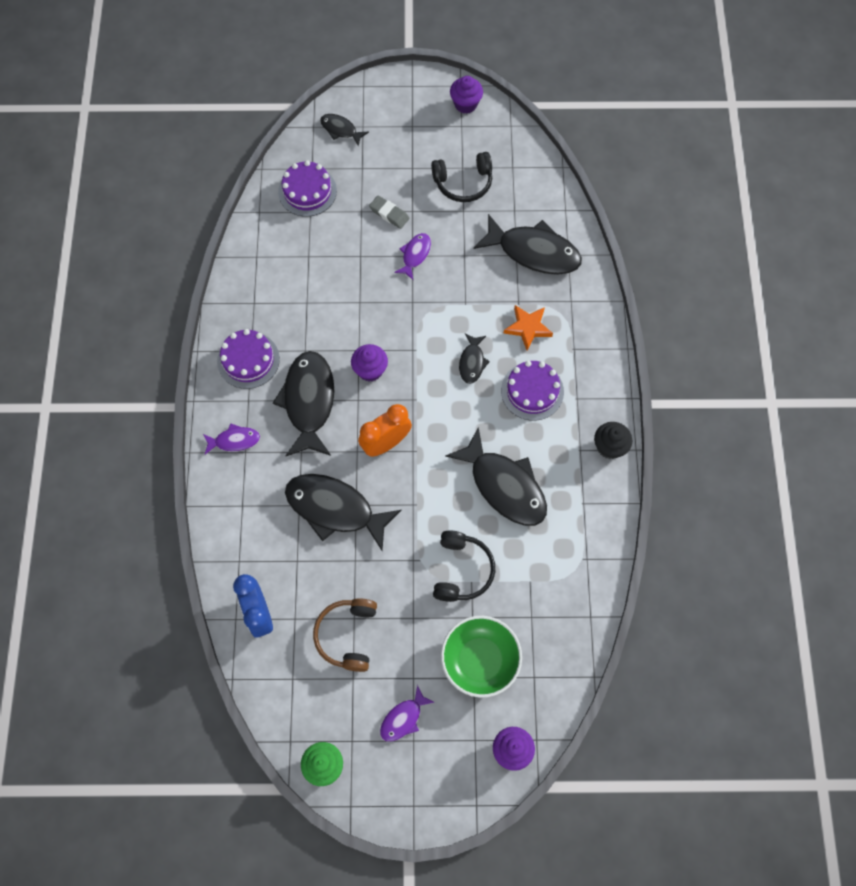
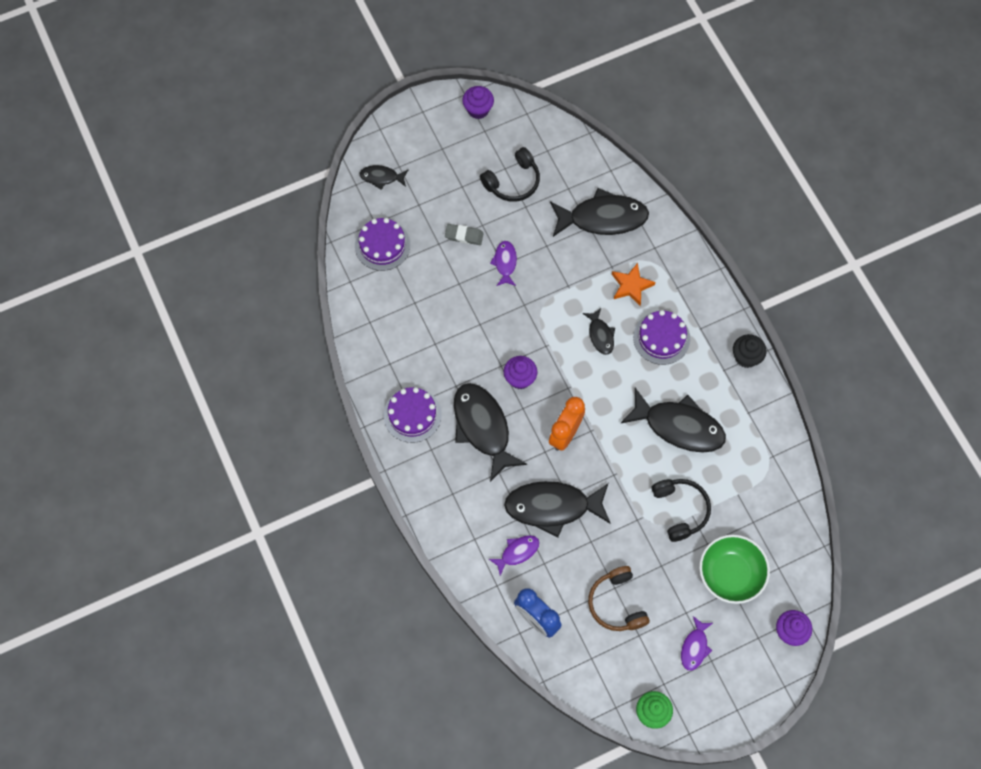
camera: 25 degrees left, 0 degrees up
(234, 440) = (438, 488): purple fish -> purple fish (517, 552)

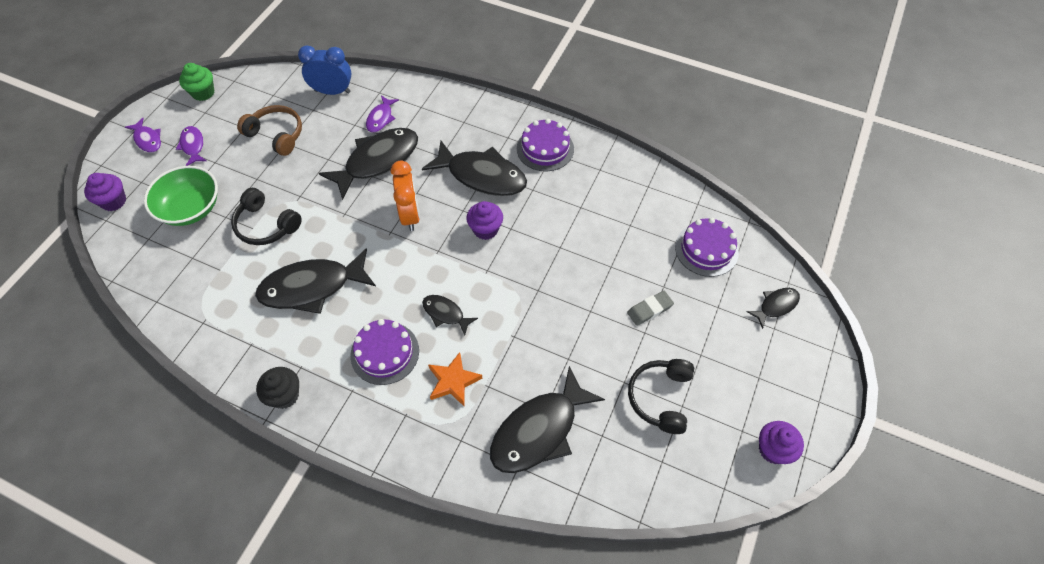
camera: 140 degrees right, 10 degrees down
(505, 263) = (590, 313): purple fish -> purple fish (148, 140)

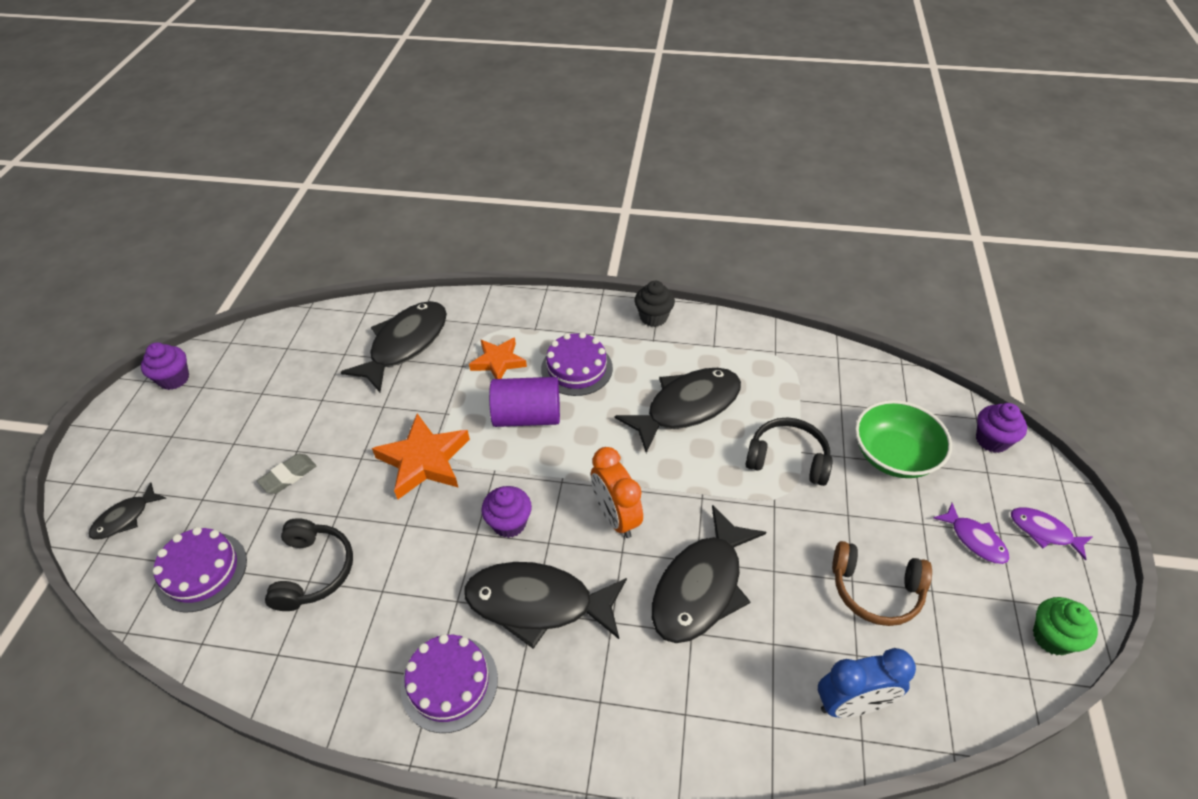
camera: 165 degrees right, 10 degrees down
(381, 118) = (738, 668): purple fish -> none
(445, 313) = (527, 416): black fish -> purple cylinder
(539, 295) = (424, 460): none -> orange star
(660, 398) = (283, 395): black headphones -> black headphones (313, 571)

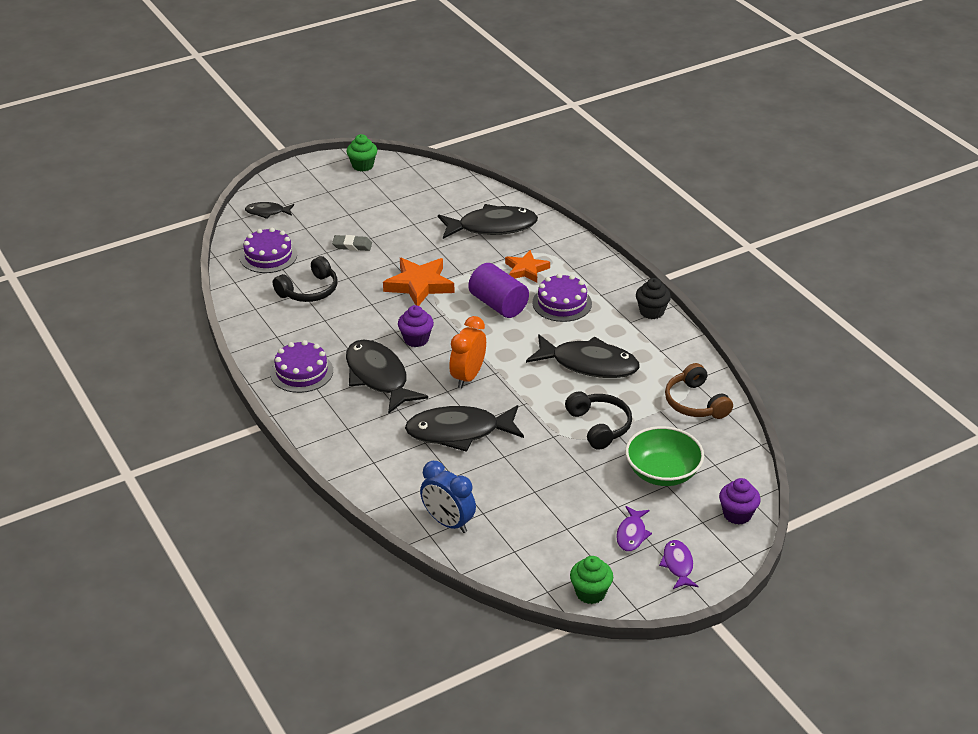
camera: 50 degrees right, 10 degrees down
(174, 379) = (362, 166): purple cupcake -> green cupcake
(875, 590) = (538, 504): brown headphones -> brown headphones (695, 403)

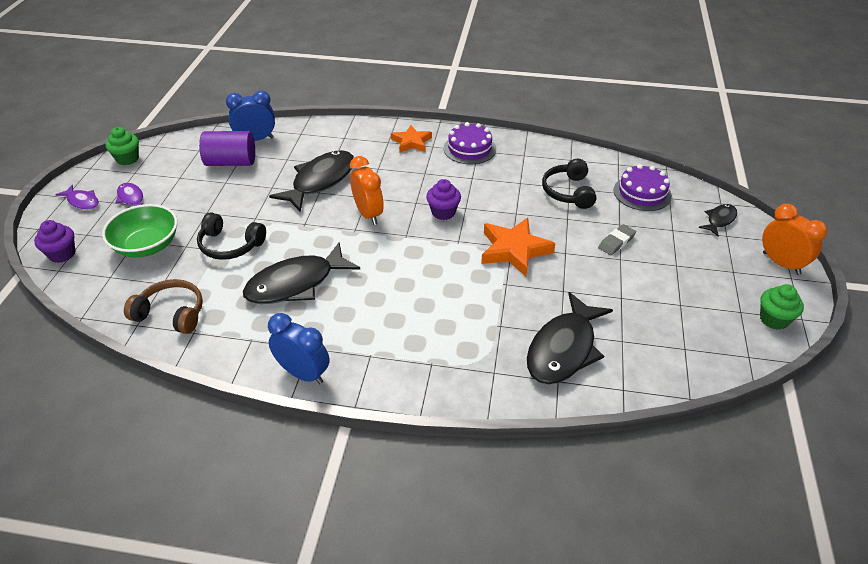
camera: 130 degrees right, 5 degrees up
(295, 176) = (781, 263): none -> orange clock
(378, 377) = (422, 176): black fish -> none
(498, 304) = (434, 279): purple cylinder -> purple cylinder (231, 162)
(526, 270) = (465, 328): orange star -> orange star (411, 142)
(562, 303) = (390, 320): purple cake -> none
(651, 312) = (303, 373): black cupcake -> blue clock

